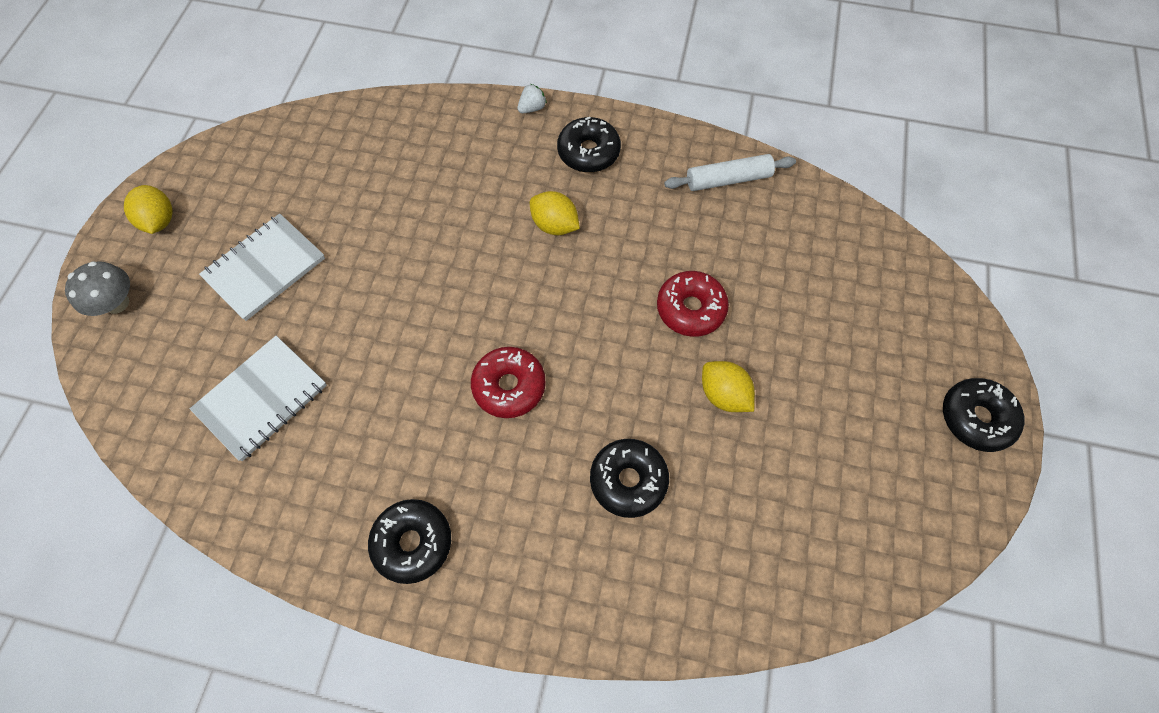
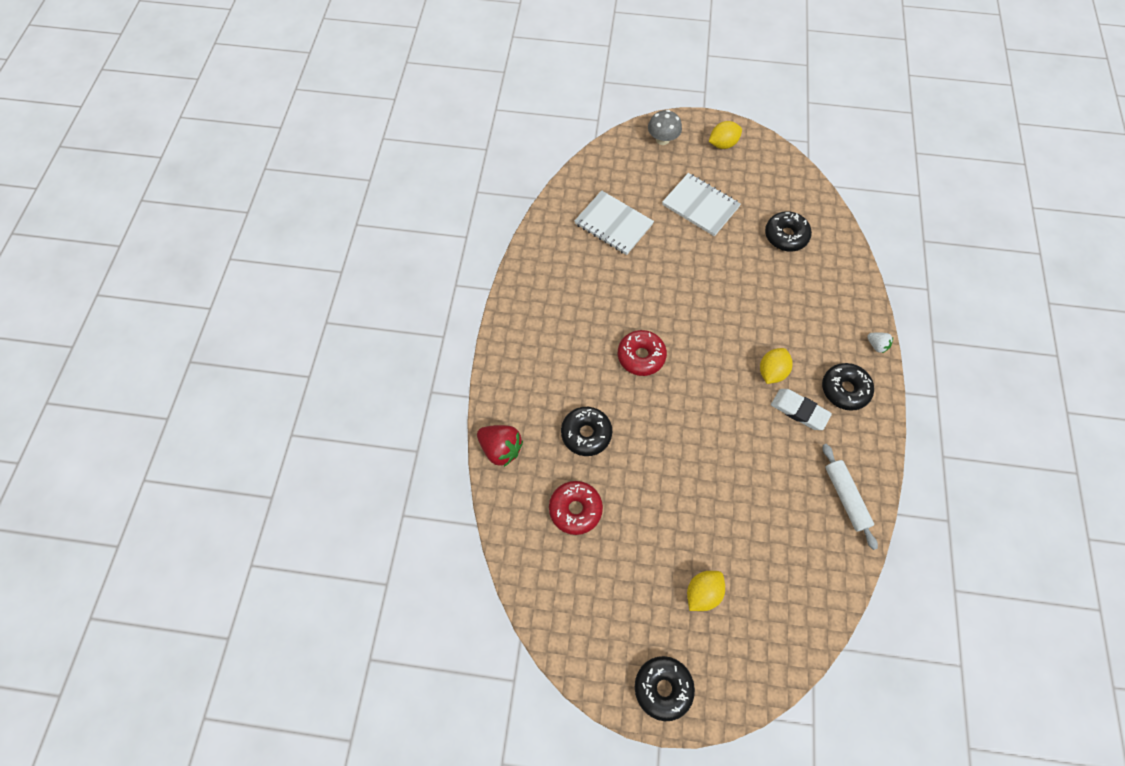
camera: 85 degrees right, 0 degrees up
(412, 542) = (536, 317): black donut -> black donut (785, 236)
(613, 205) = (799, 411): none -> white eraser
(646, 620) = (501, 449): none -> red strawberry
(690, 309) = (720, 470): red donut -> red donut (575, 509)
(723, 395) = (655, 494): yellow lemon -> yellow lemon (702, 593)

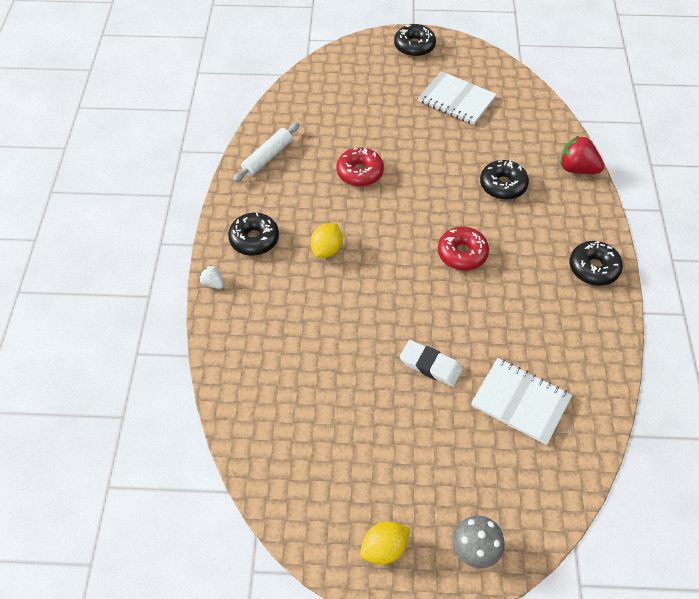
camera: 175 degrees right, 10 degrees down
(575, 509) = (499, 133): red donut -> red donut (360, 172)
(700, 206) = (411, 438): white notebook -> white notebook (456, 100)
(702, 593) = (389, 93): yellow lemon -> none
(785, 236) = (300, 404): black donut -> black donut (593, 268)
(799, 411) = (302, 218): white eraser -> white eraser (430, 365)
(845, 497) = (267, 157): white rolling pin -> white rolling pin turned 60 degrees clockwise

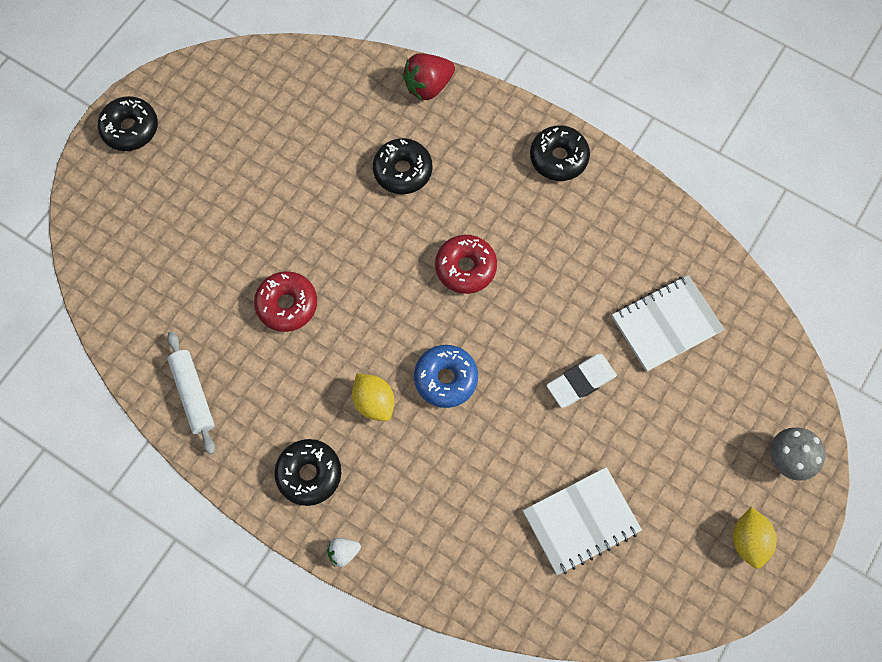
camera: 60 degrees left, 15 degrees up
(372, 281) = (446, 379): none -> blue donut
(456, 100) = (249, 138): white notebook -> white notebook (581, 521)

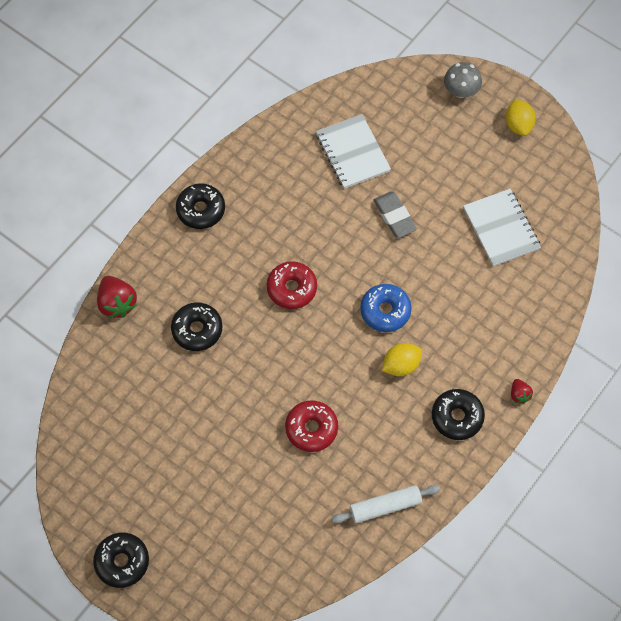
camera: 85 degrees left, 5 degrees down
(343, 552) = (519, 394): white strawberry -> red strawberry
(580, 382) = (394, 216): white eraser -> grey eraser
(748, 540) = (518, 125): yellow lemon -> yellow lemon turned 75 degrees clockwise

